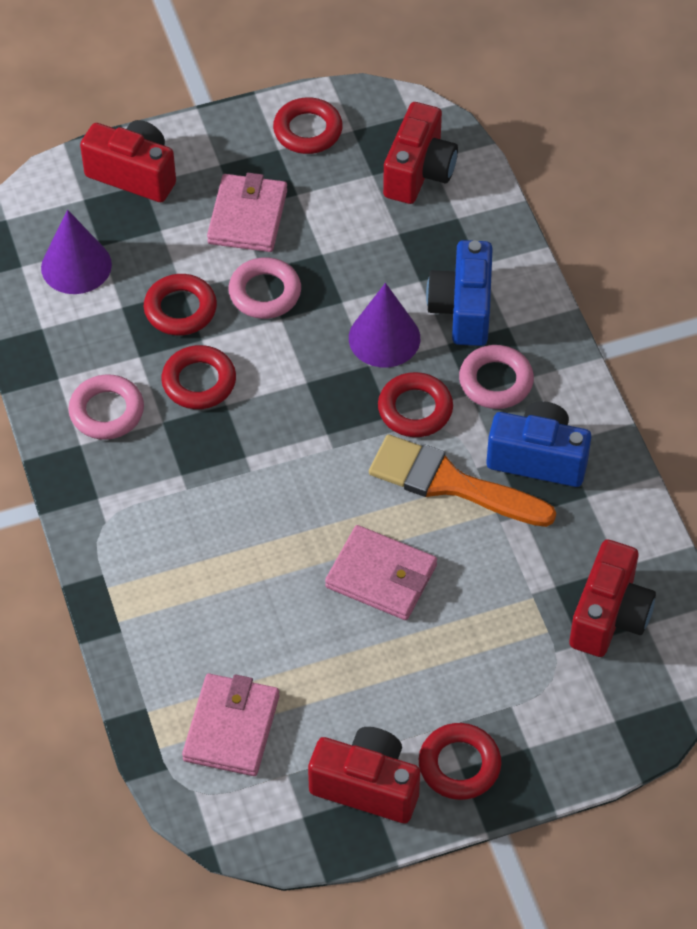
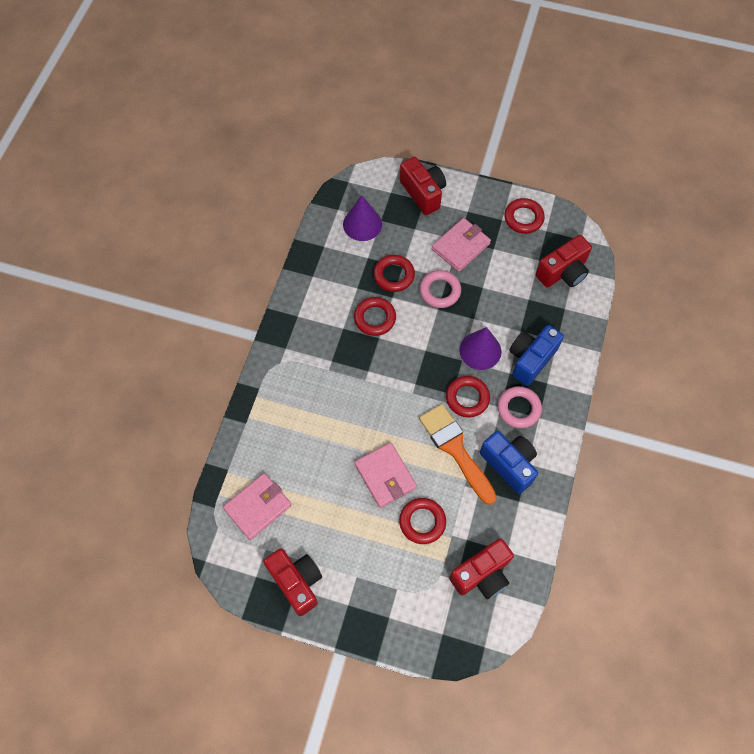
camera: 35 degrees right, 10 degrees up
(107, 411) = (321, 307): pink ring -> none
(459, 765) = (348, 603): red ring -> red ring (422, 522)

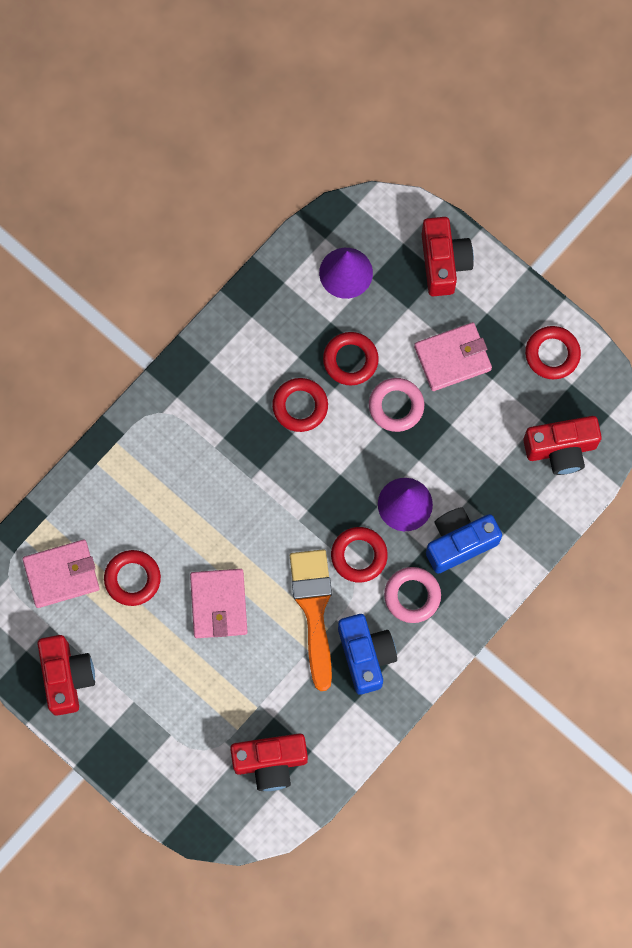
camera: 25 degrees right, 10 degrees up
(422, 522) = (234, 675): red ring -> red ring (132, 579)

